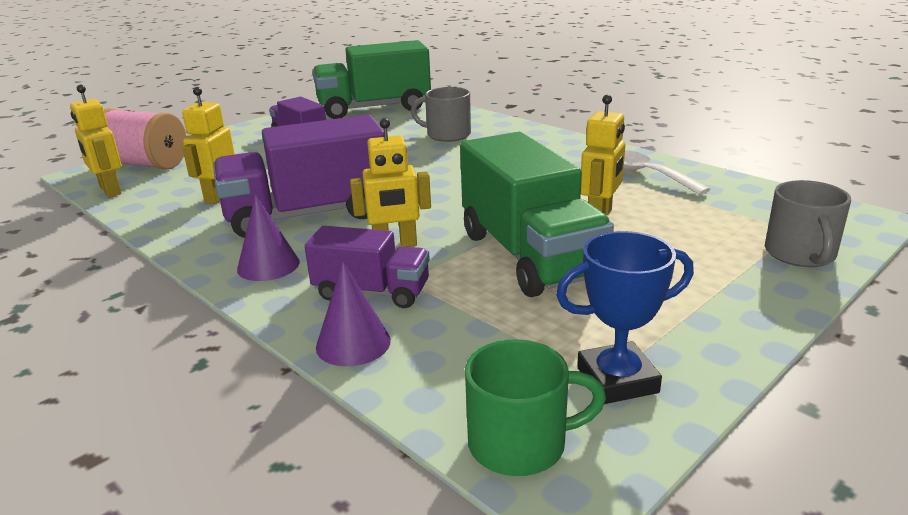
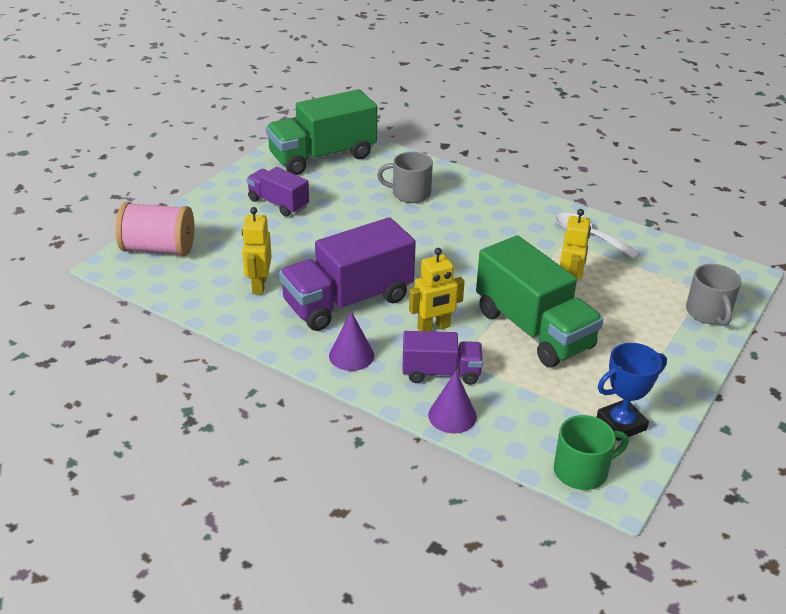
camera: 15 degrees left, 10 degrees up
(110, 191) = (155, 285): yellow robot -> none

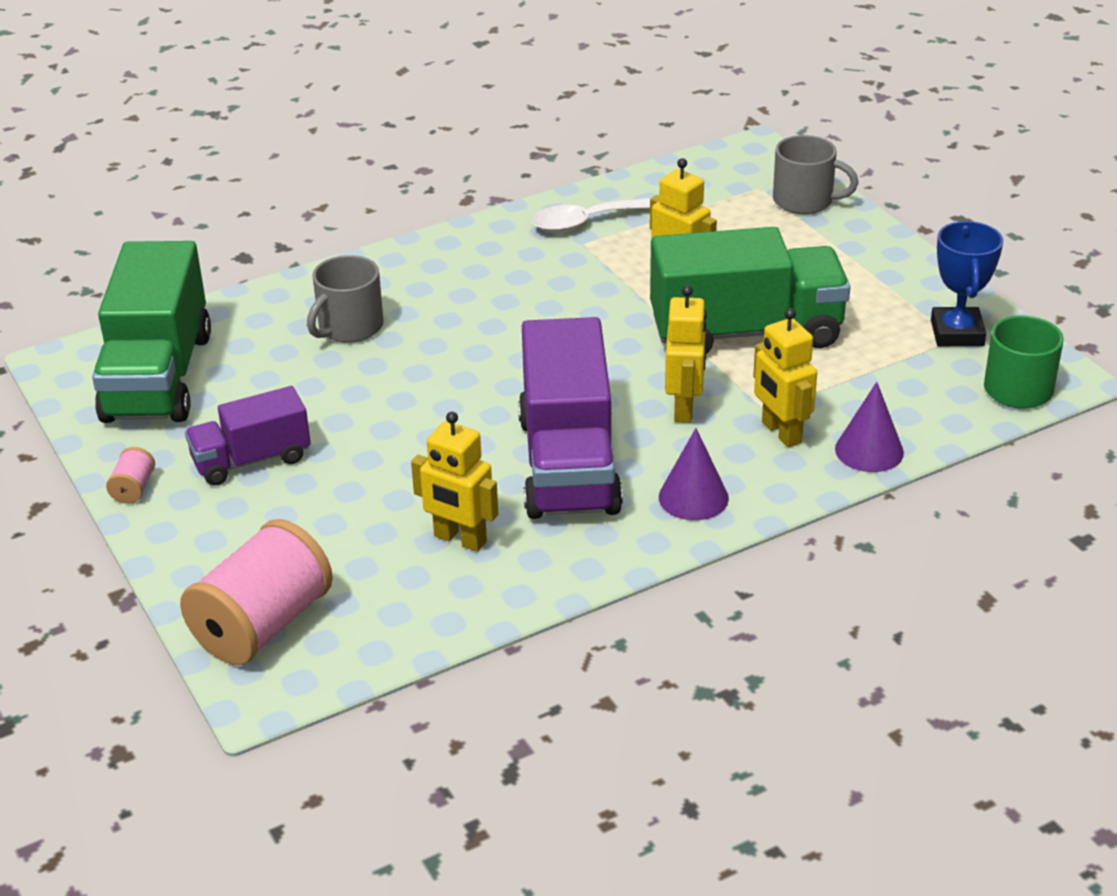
camera: 60 degrees left, 0 degrees up
(234, 180) = (133, 488): none -> pink spool
(441, 373) = (781, 432): purple truck -> yellow robot

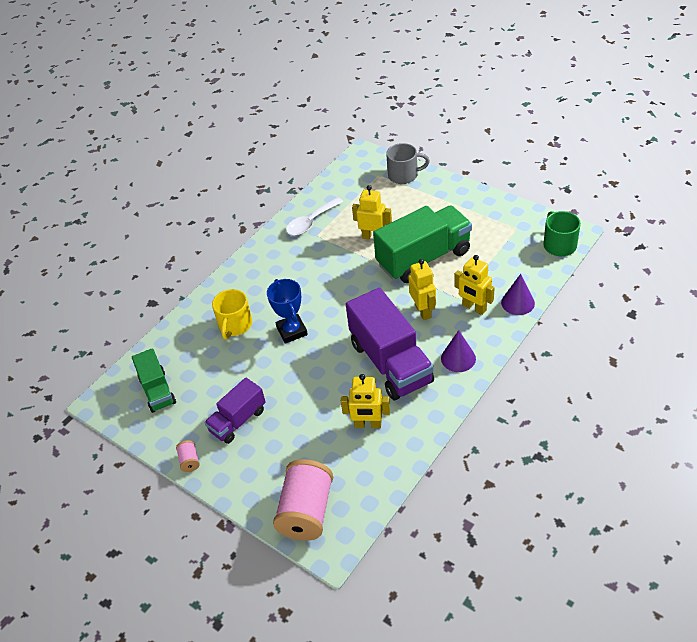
camera: 20 degrees left, 10 degrees up
(158, 377) = (157, 391): green truck -> green truck, size x0.57
(349, 327) = (235, 325): grey mug -> yellow mug
(957, 333) = (515, 225): blue trophy -> blue trophy (292, 331)

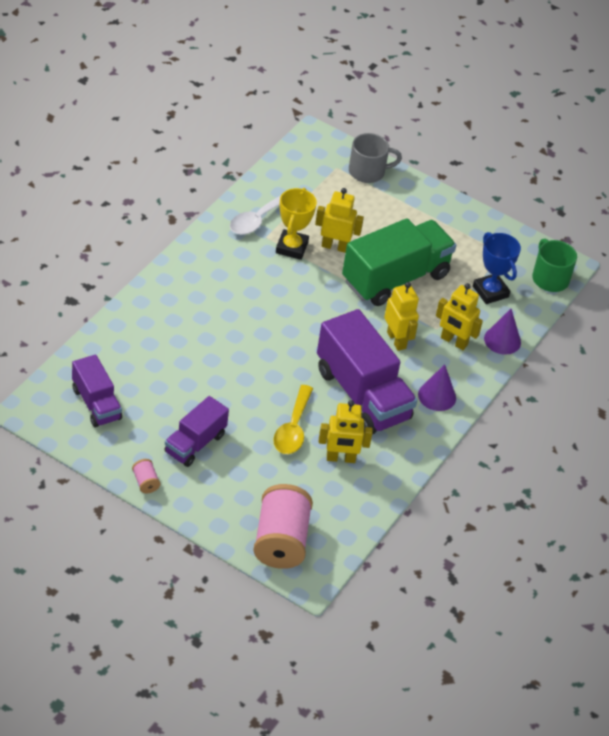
camera: 15 degrees left, 0 degrees up
(157, 391) = (96, 404): green truck -> purple truck
(235, 325) = (178, 336): yellow mug -> none
(292, 331) = (246, 349): blue trophy -> blue trophy (490, 291)
(326, 399) = (293, 429): none -> yellow spoon
(337, 241) = (292, 247): none -> yellow trophy

